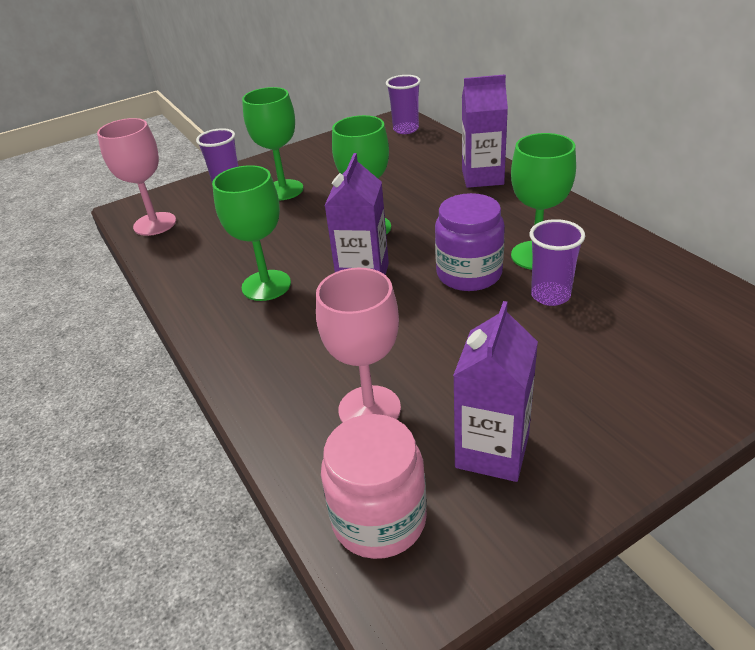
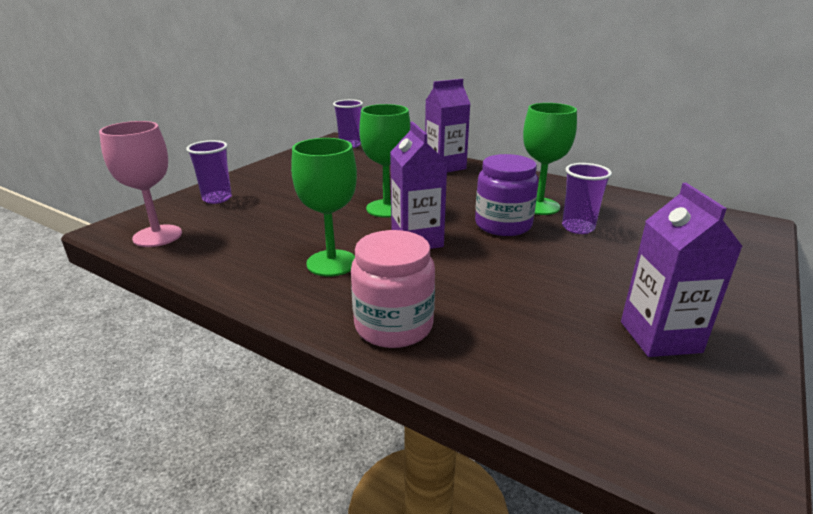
camera: 30 degrees left, 10 degrees down
(283, 190) = (277, 194): green goblet -> none
(369, 409) = (530, 334): pink goblet -> none
(379, 519) = (636, 417): pink jar -> pink jar (393, 326)

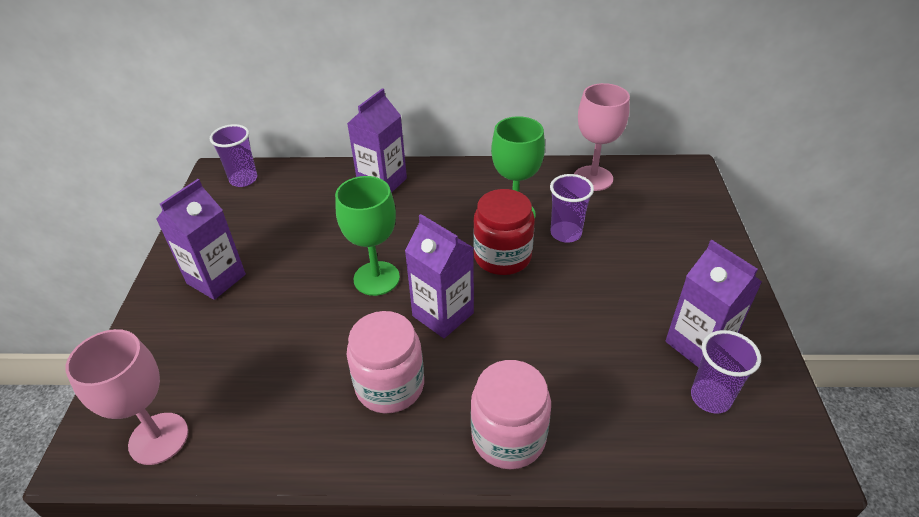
camera: 30 degrees left, 15 degrees up
(217, 198) = (168, 343): purple cup -> purple cup (710, 397)
(280, 180) = (216, 279): none -> purple carton
(331, 263) = (390, 385): green goblet -> pink jar
(503, 225) = (502, 256): purple jar -> red jar
(638, 205) = (593, 178): none -> pink goblet

